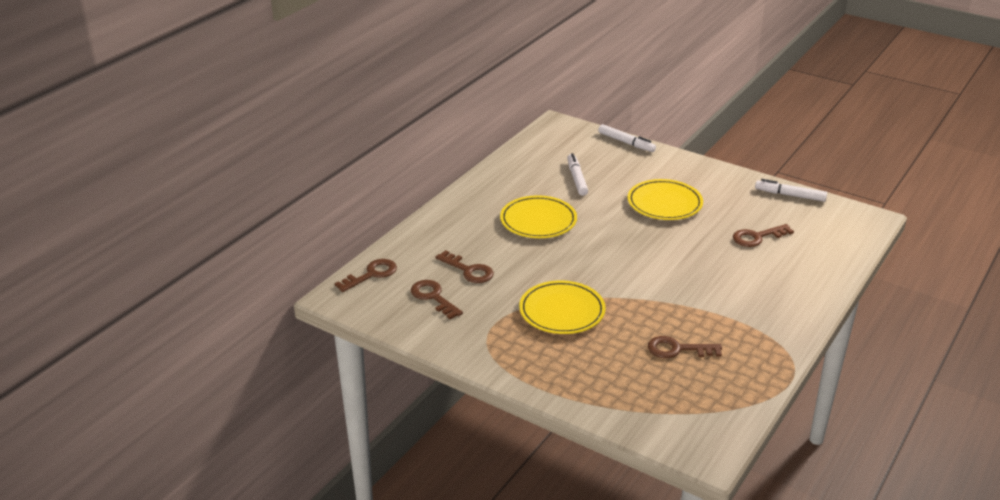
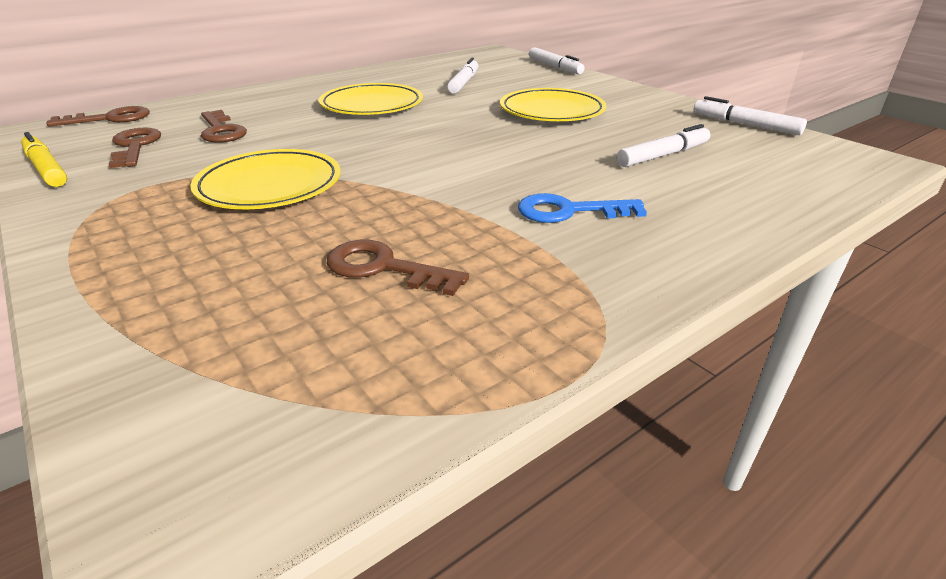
camera: 20 degrees right, 0 degrees up
(408, 328) = (46, 169): none -> yellow marker
(735, 294) = (569, 211): none -> blue key
(757, 237) = (663, 155): brown key -> white marker

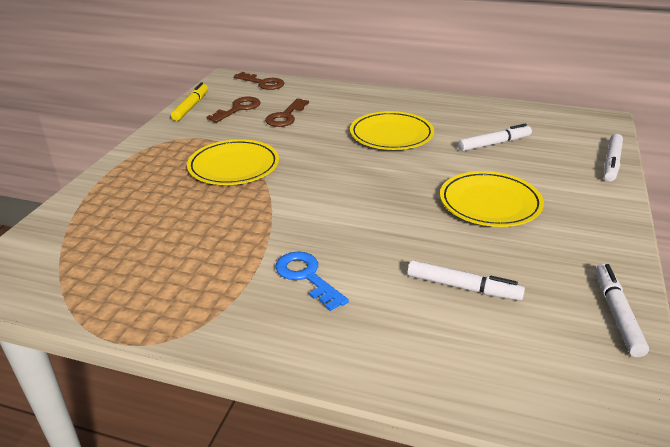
camera: 55 degrees right, 0 degrees up
(384, 268) = (177, 242): brown key -> none

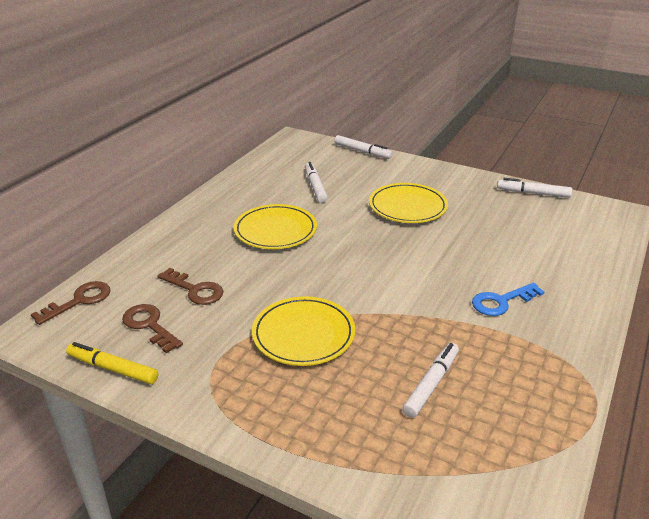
camera: 80 degrees left, 0 degrees up
(463, 287) = (511, 236): white marker -> white marker (431, 384)

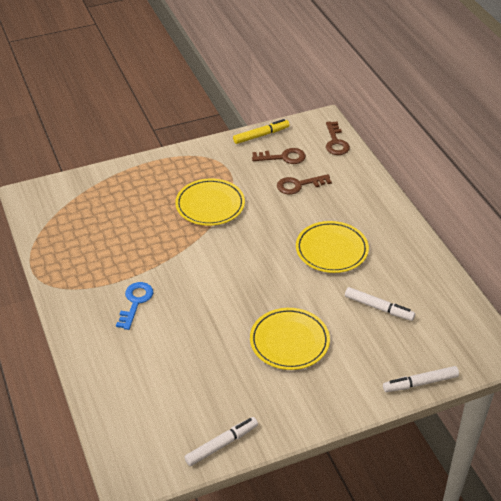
camera: 130 degrees right, 10 degrees up
(431, 384) = (120, 227): white marker -> none

